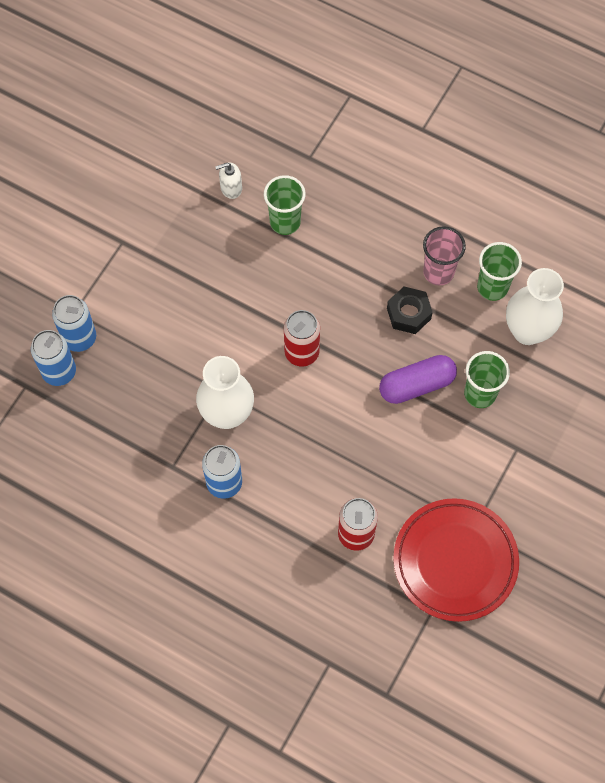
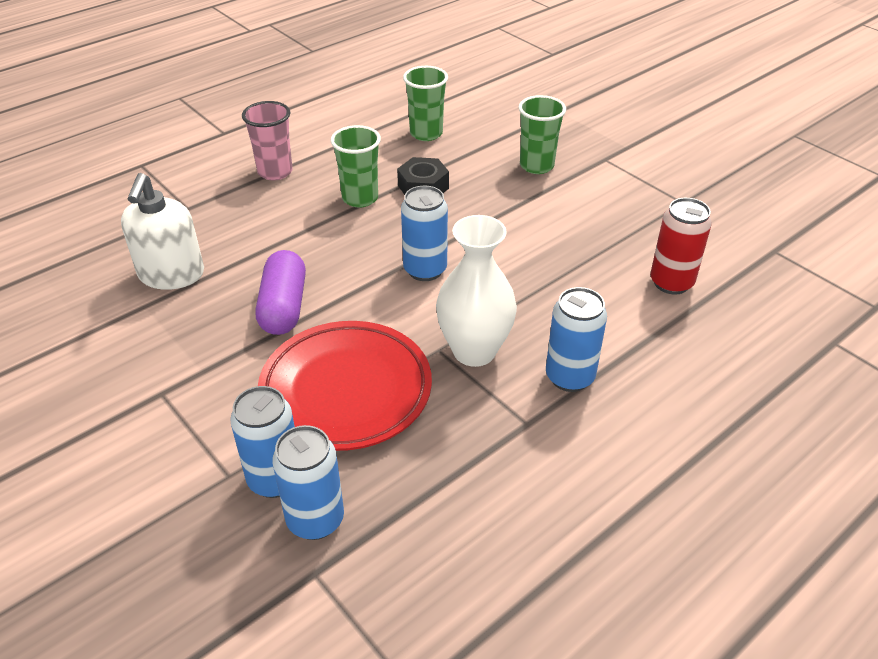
camera: 70 degrees left, 25 degrees down
(231, 188) = (171, 275): white soap dispenser -> white soap dispenser, size x1.88
(285, 222) = (251, 243): green cup -> green cup (360, 198)
(301, 352) = (425, 270): red can -> blue can
(416, 385) = (507, 200): purple capsule -> purple capsule (283, 307)
(438, 272) = (388, 159): pink cup -> pink cup (275, 172)
(455, 561) = (719, 222): red plate -> red plate (346, 390)
(527, 331) = (484, 126): white vase -> none

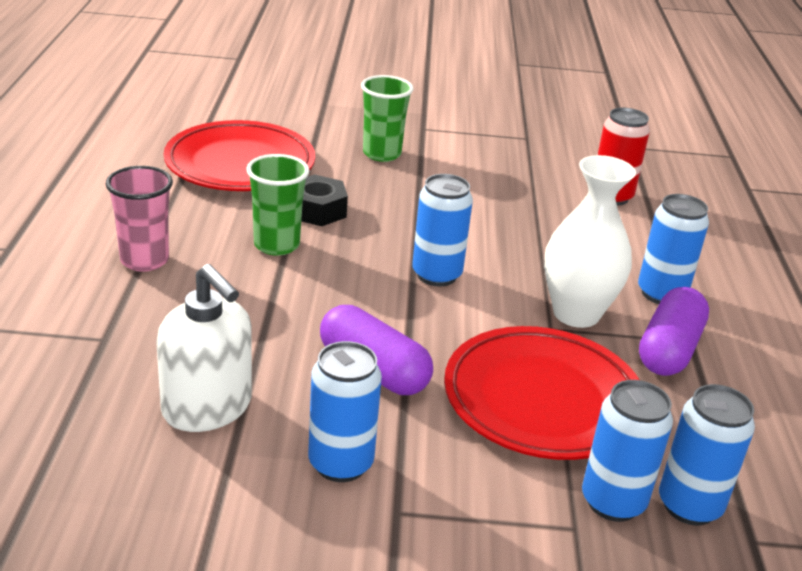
camera: 50 degrees left, 10 degrees down
(179, 348) = (340, 463): none -> blue can
(426, 133) = (240, 165): green cup -> red plate
(497, 418) = (669, 350): none -> purple capsule

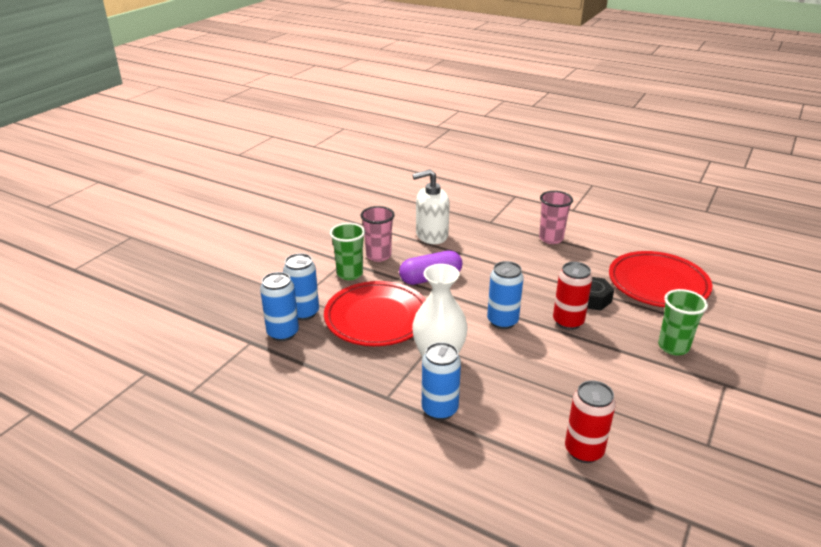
camera: 120 degrees right, 0 degrees up
(276, 245) = (554, 277): green cup -> green cup (349, 274)
(340, 463) = (378, 256): blue can -> pink cup
(391, 223) = (568, 322): none -> red can
(669, 350) = (385, 383): purple capsule -> none

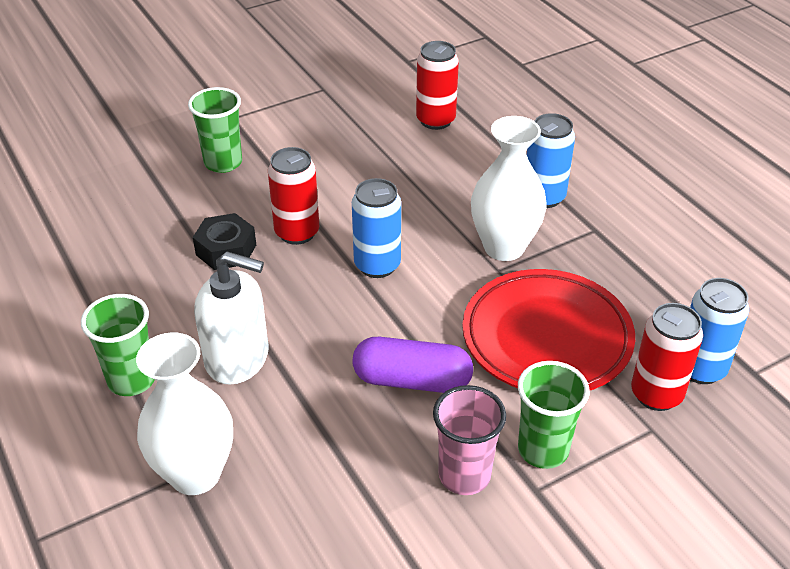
camera: 150 degrees left, 10 degrees up
(304, 313) = (656, 394): blue can -> red can
(431, 235) = (325, 488): white soap dispenser -> white soap dispenser (238, 358)
(485, 224) = (195, 474): none -> white vase
(551, 238) = (131, 380): pink cup -> green cup
(658, 284) = (113, 235): red plate -> none

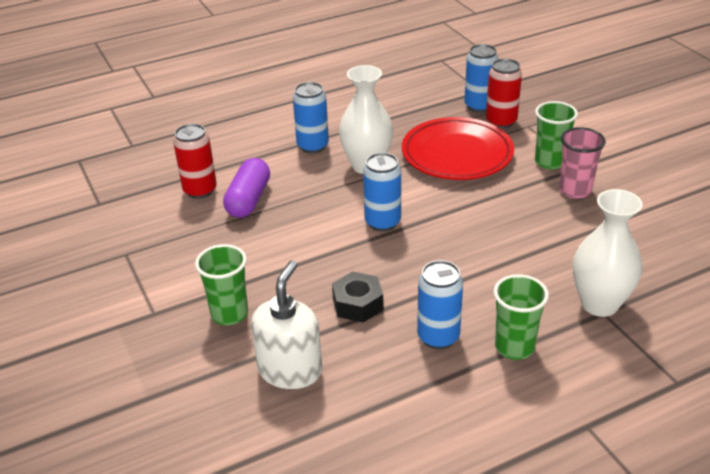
camera: 85 degrees left, 5 degrees down
(161, 314) = (438, 337): none -> blue can
(238, 358) = (485, 290): white soap dispenser -> white soap dispenser (290, 370)
(297, 232) = (339, 264): red can -> none
(412, 380) = (499, 208): purple capsule -> purple capsule (249, 200)

